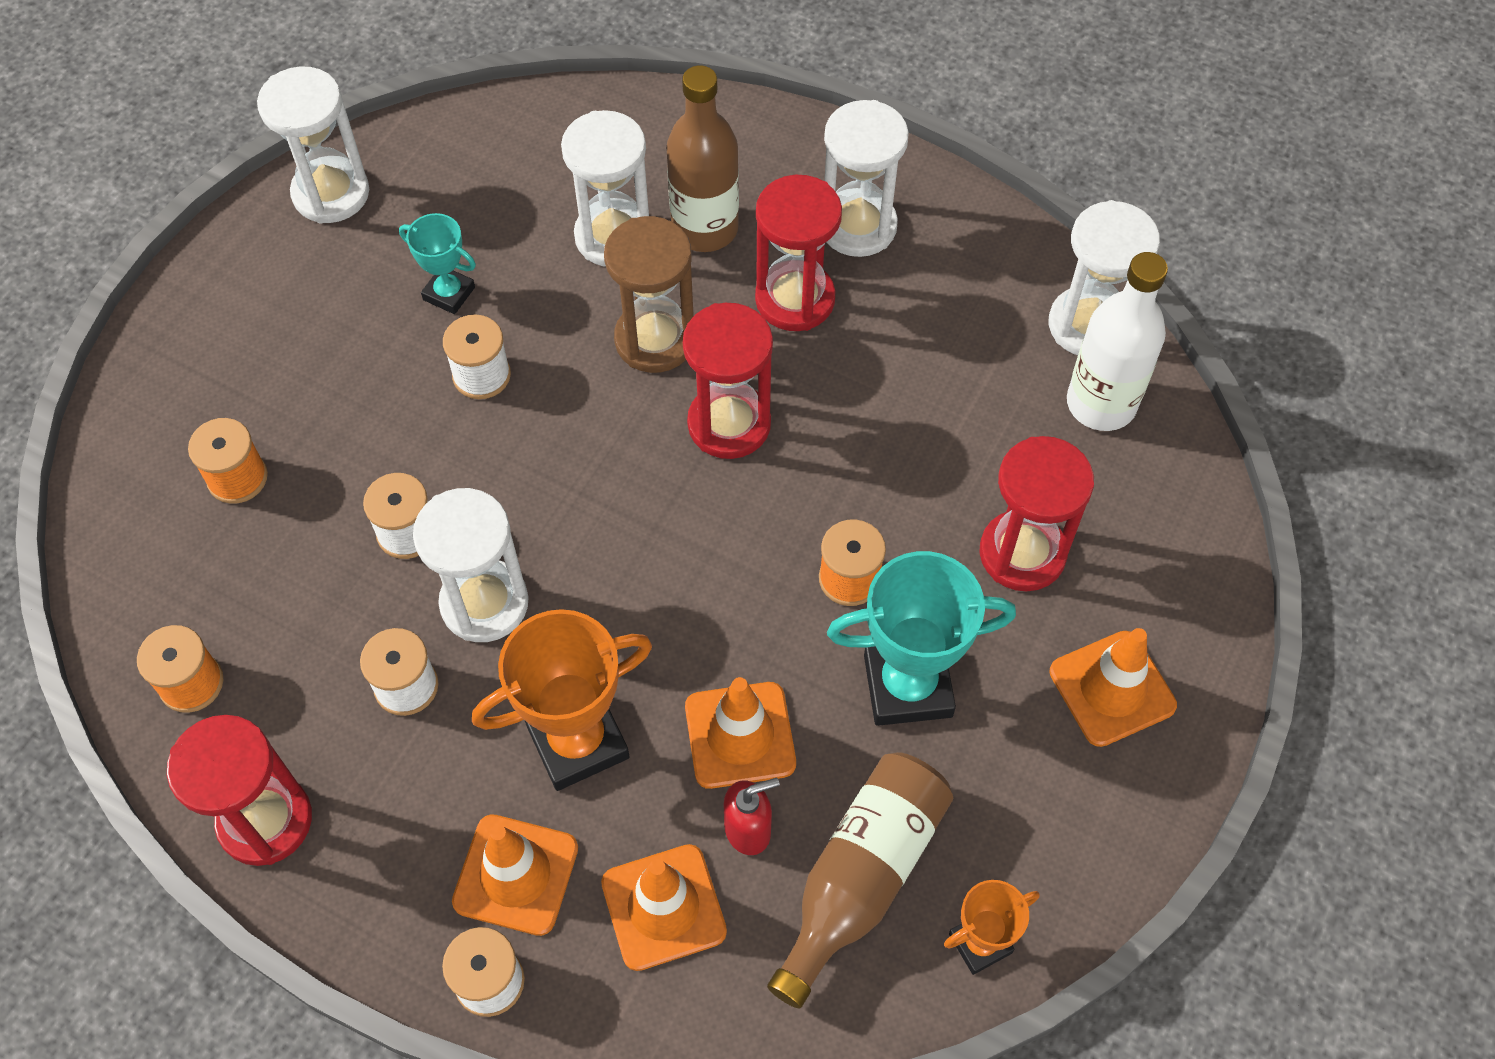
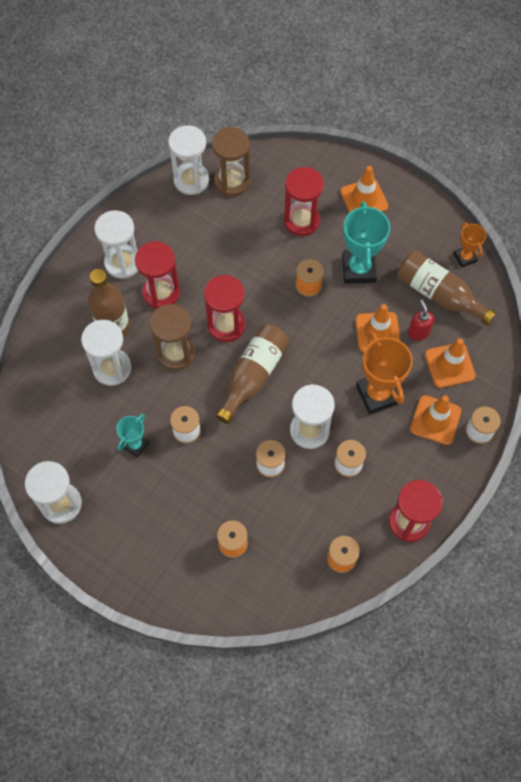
camera: 85 degrees left, 5 degrees up
(611, 484) = (253, 376): none -> brown bottle
(1101, 404) = (232, 182): white bottle -> brown hourglass

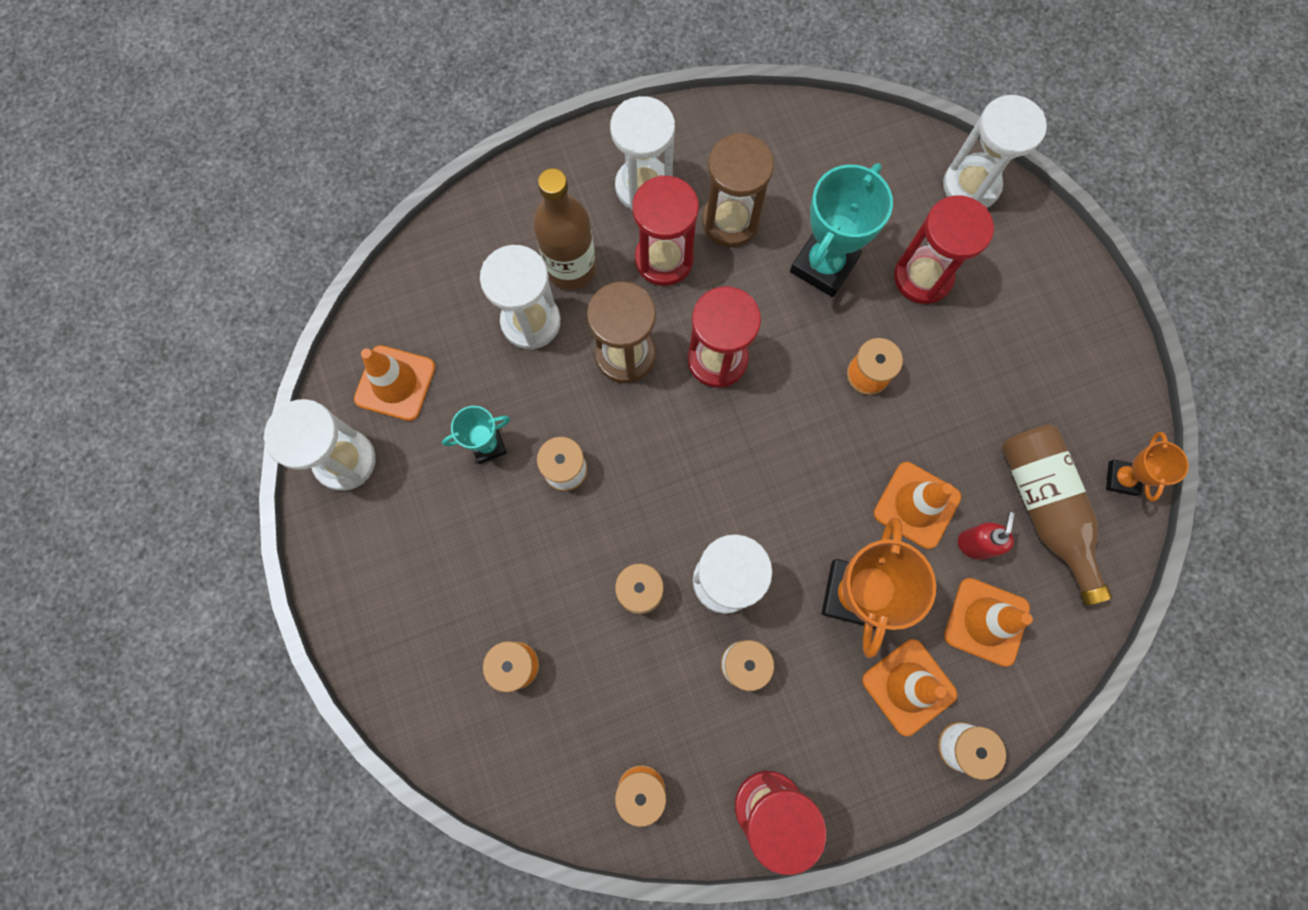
camera: 35 degrees right, 10 degrees up
(191, 180) = (812, 128): white hourglass -> white hourglass (971, 186)
(232, 182) = (865, 163): brown hourglass -> brown hourglass (730, 221)
(253, 376) = (703, 453): brown bottle -> none
(359, 269) = (954, 397): turquoise trophy -> turquoise trophy (823, 265)
(364, 199) = (1033, 300): orange traffic cone -> orange traffic cone (395, 383)

